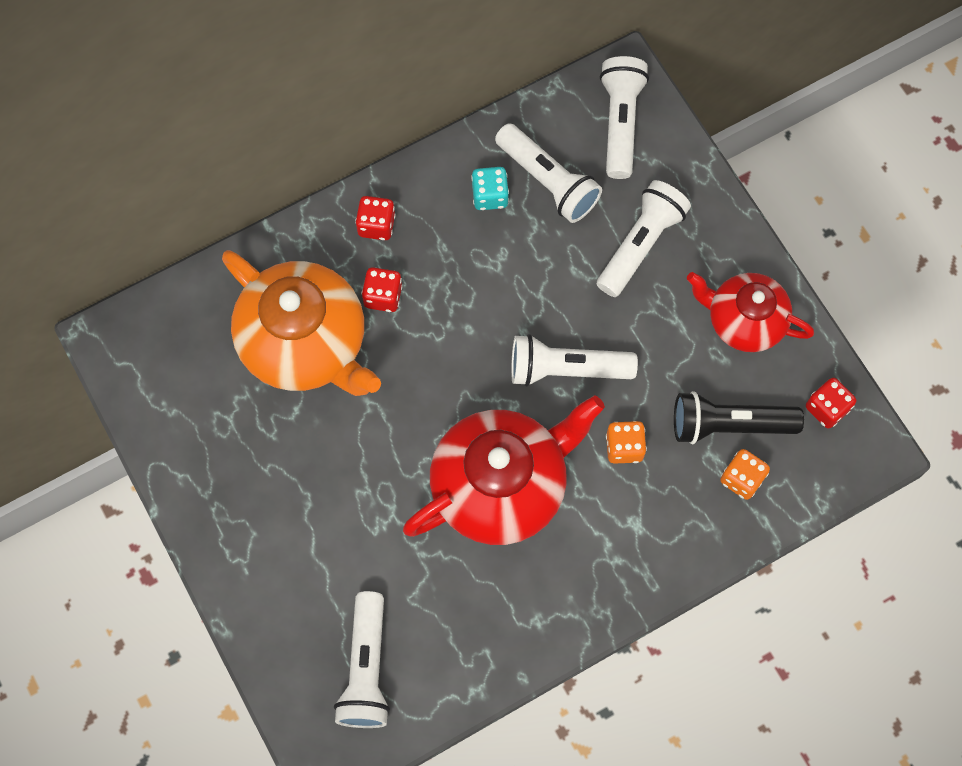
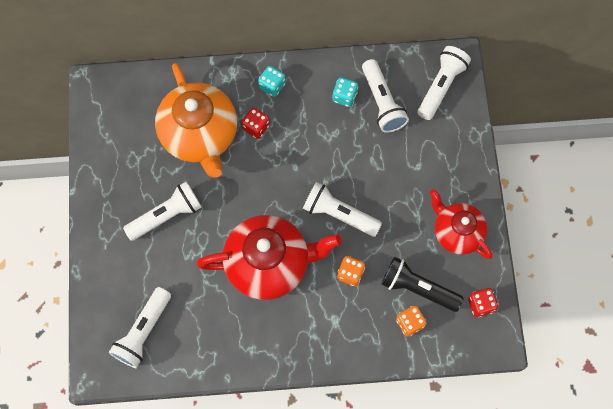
camera: 25 degrees right, 0 degrees up
(376, 225) = (272, 86): red dice -> turquoise dice
(641, 244) = (418, 162): white flashlight -> white flashlight (166, 216)

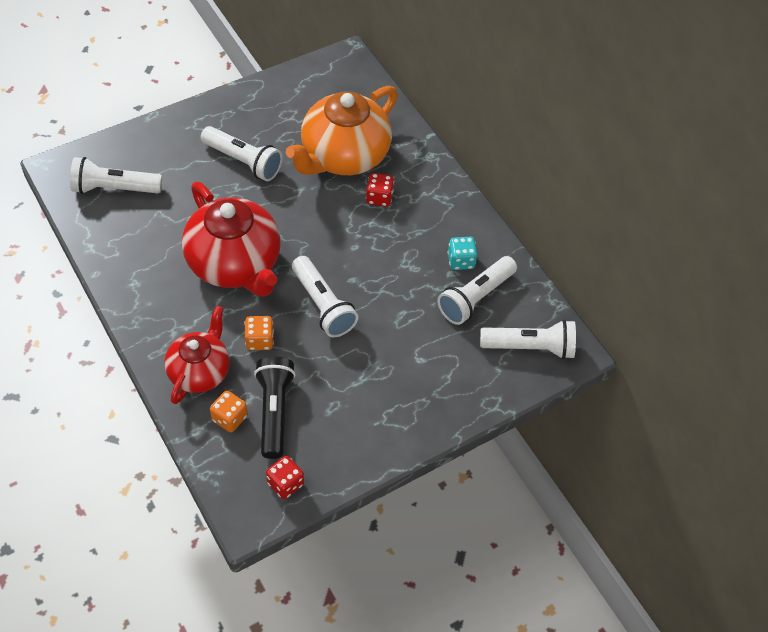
camera: 60 degrees right, 15 degrees down
(272, 86) = (433, 194): turquoise dice -> none
(339, 214) = (322, 305): white flashlight -> white flashlight turned 150 degrees clockwise
(456, 232) = (361, 426): red teapot -> red teapot (200, 371)

